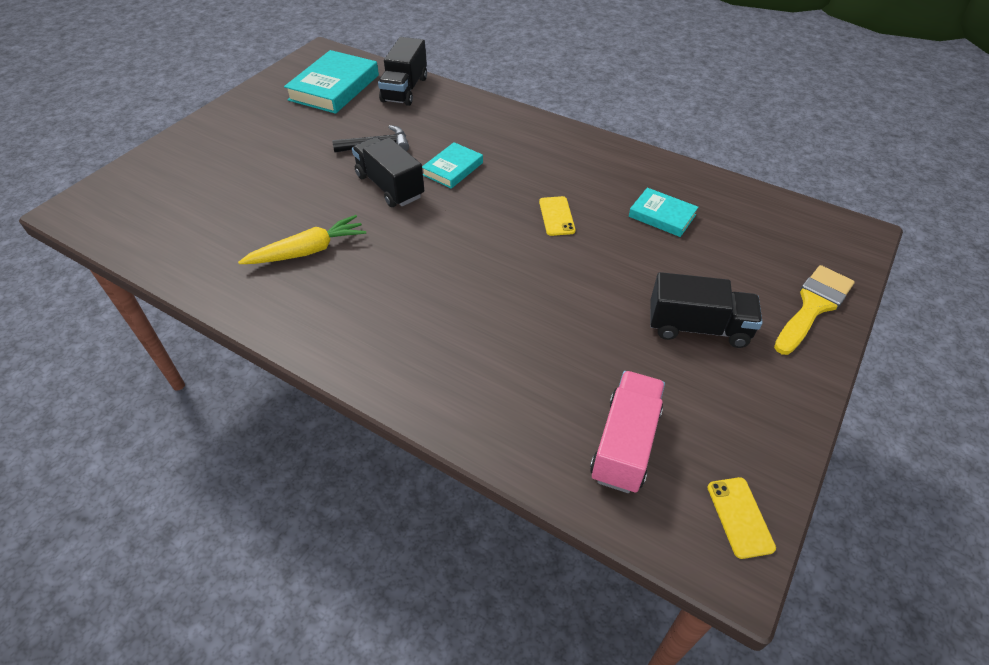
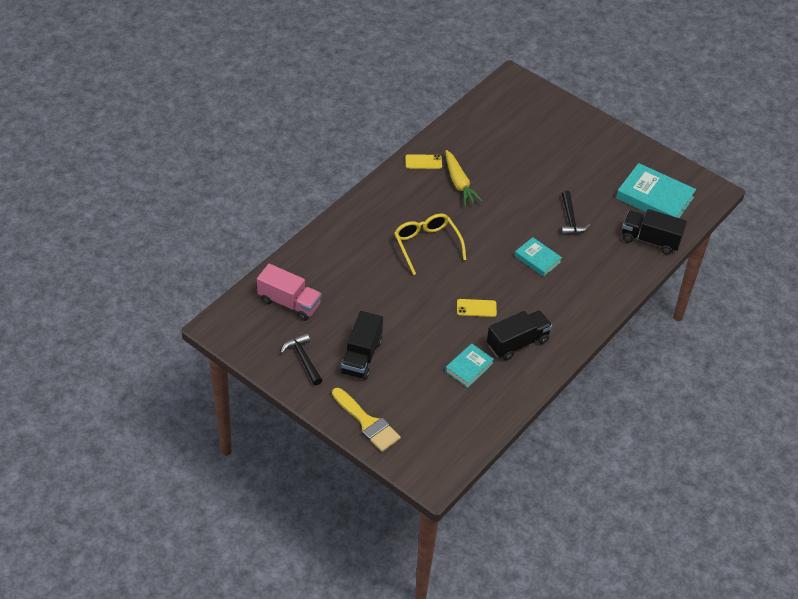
camera: 95 degrees right, 0 degrees up
(390, 186) = (520, 224): black truck -> black truck (517, 343)
(446, 276) = (426, 245): none -> yellow glasses
(739, 403) = (303, 359): none -> black hammer
(740, 517) = (238, 337): yellow phone -> yellow phone (423, 162)

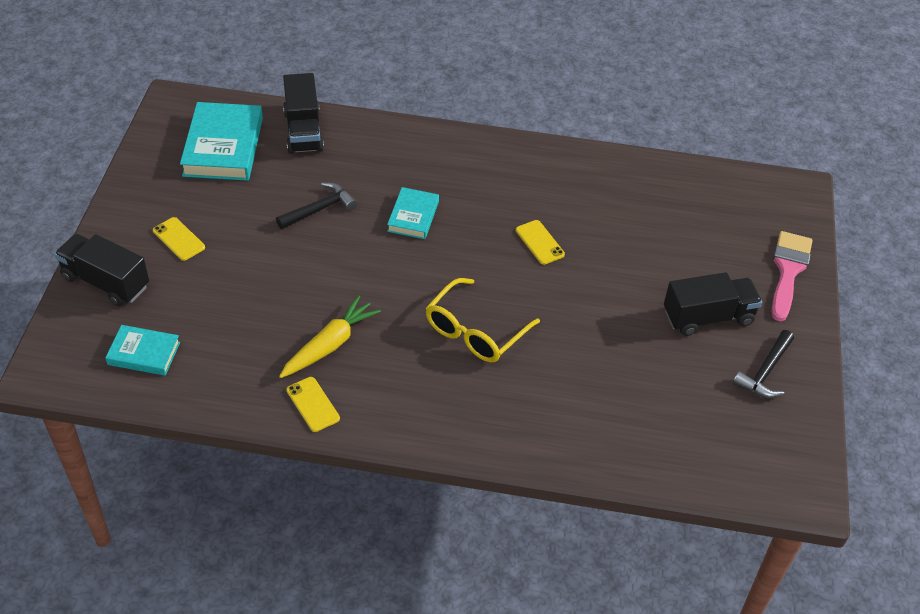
camera: 120 degrees left, 0 degrees up
(289, 303) = (696, 432): pink truck -> none
(367, 423) = (788, 270): yellow brush -> pink brush
(469, 367) = (632, 216): turquoise book -> turquoise book (144, 353)
(517, 343) = (560, 189): black truck -> black truck (106, 282)
(581, 153) = (179, 239): none -> yellow phone

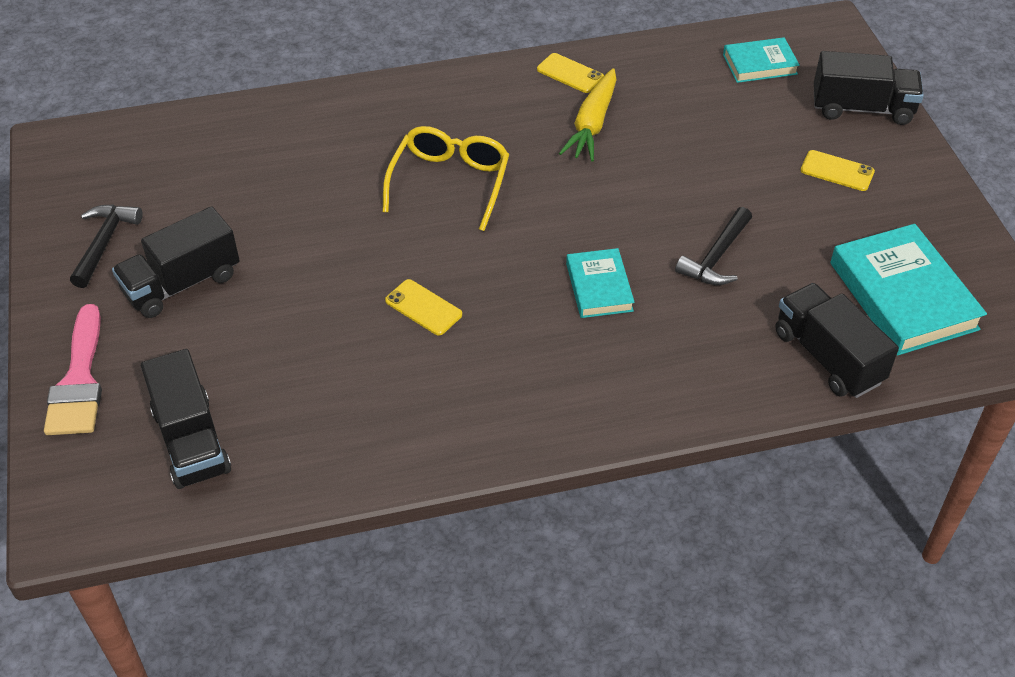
camera: 160 degrees right, 0 degrees up
(717, 210) = (191, 441): none -> black truck

